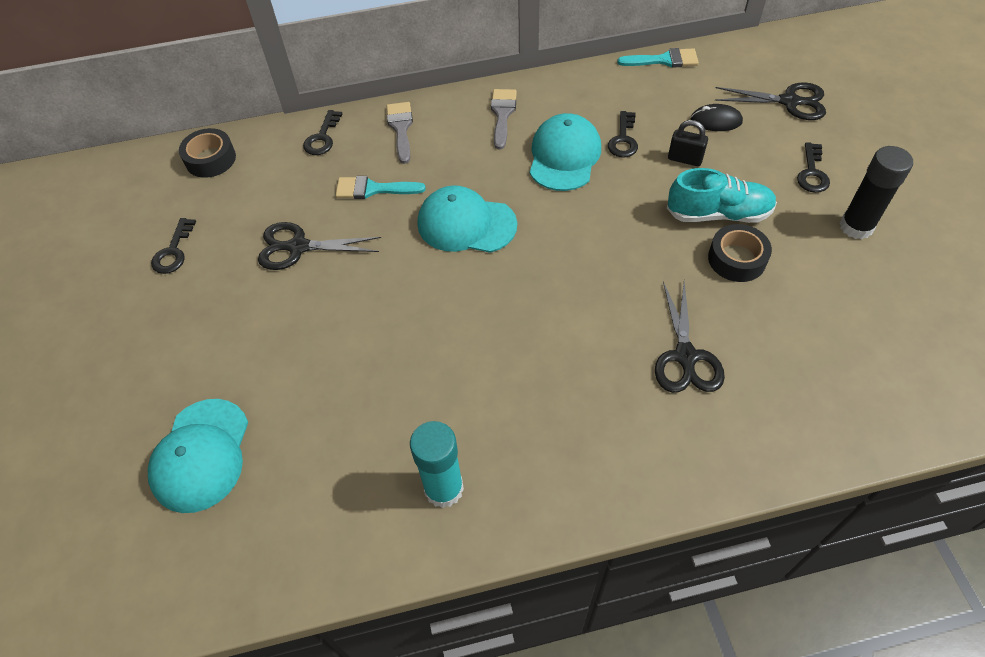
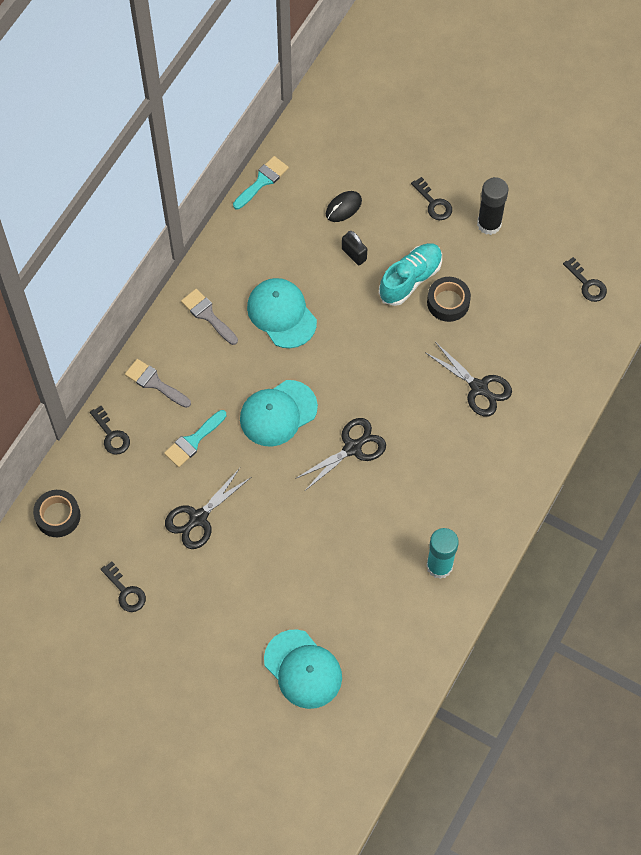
camera: 50 degrees left, 10 degrees up
(623, 139) = (303, 270): black key -> black key (587, 284)
(685, 159) = (354, 254): black padlock -> black padlock turned 75 degrees clockwise
(790, 102) = (372, 154): black scissors -> black scissors (353, 448)

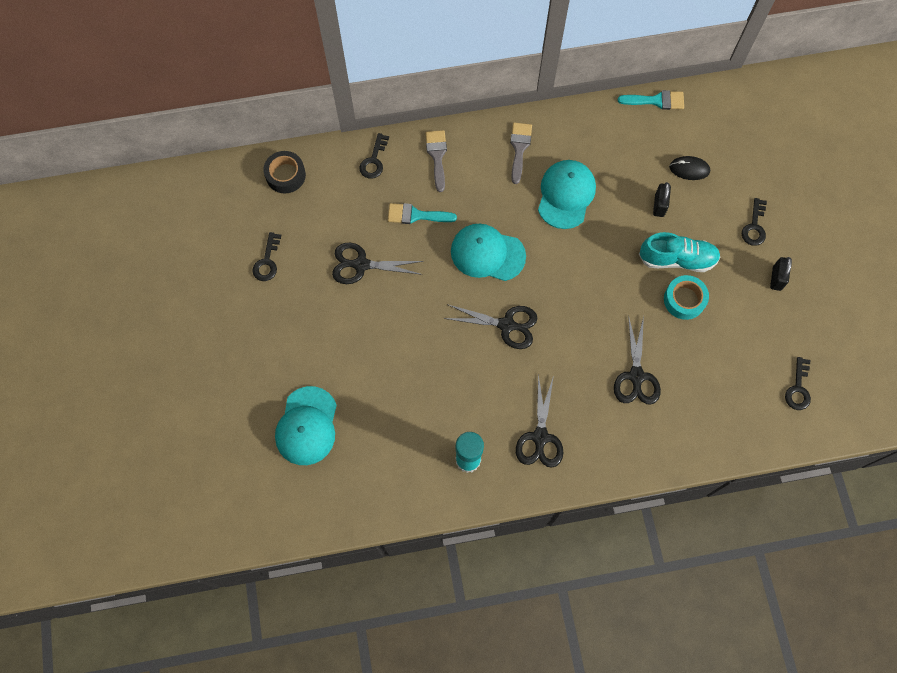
camera: 50 degrees right, 5 degrees up
(448, 302) = (684, 300): black tape -> turquoise tape
(467, 498) = (540, 437): none -> black scissors
(489, 224) = (776, 278): black glue stick -> black padlock

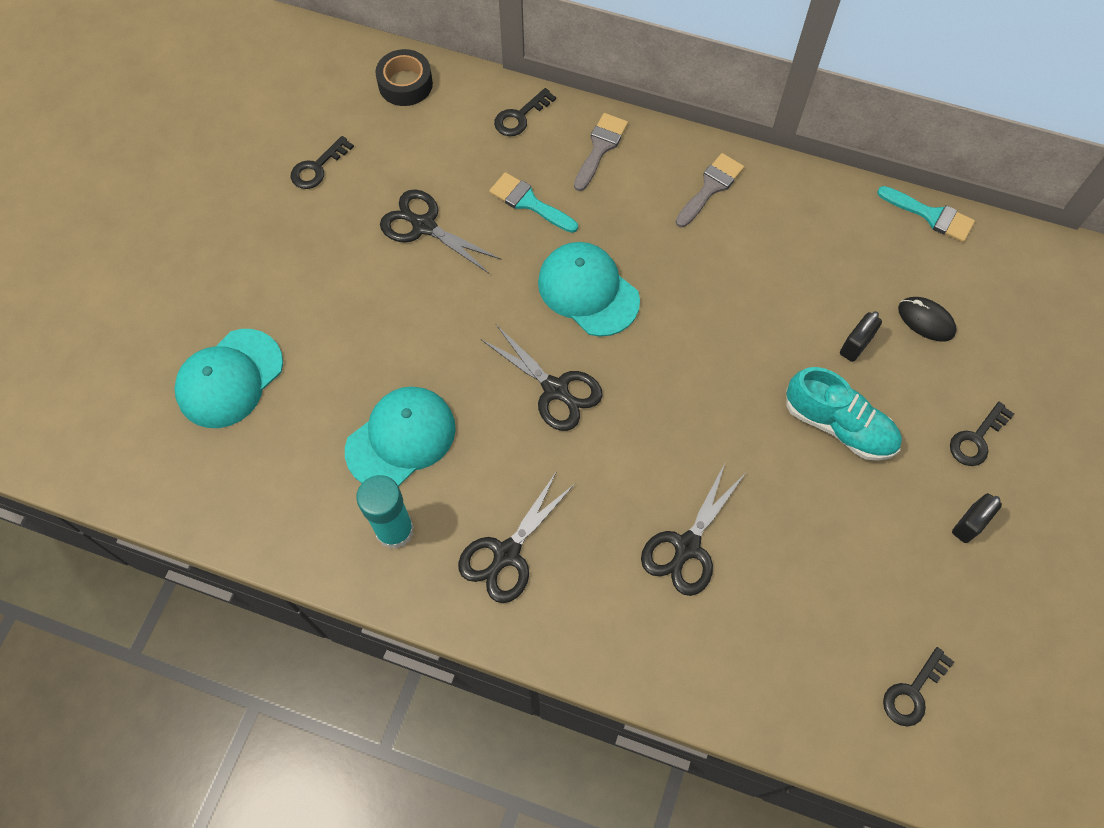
camera: 30 degrees right, 5 degrees down
(566, 195) = (736, 271): turquoise cap -> turquoise cap (401, 438)
(684, 300) = (816, 483): turquoise tape -> none

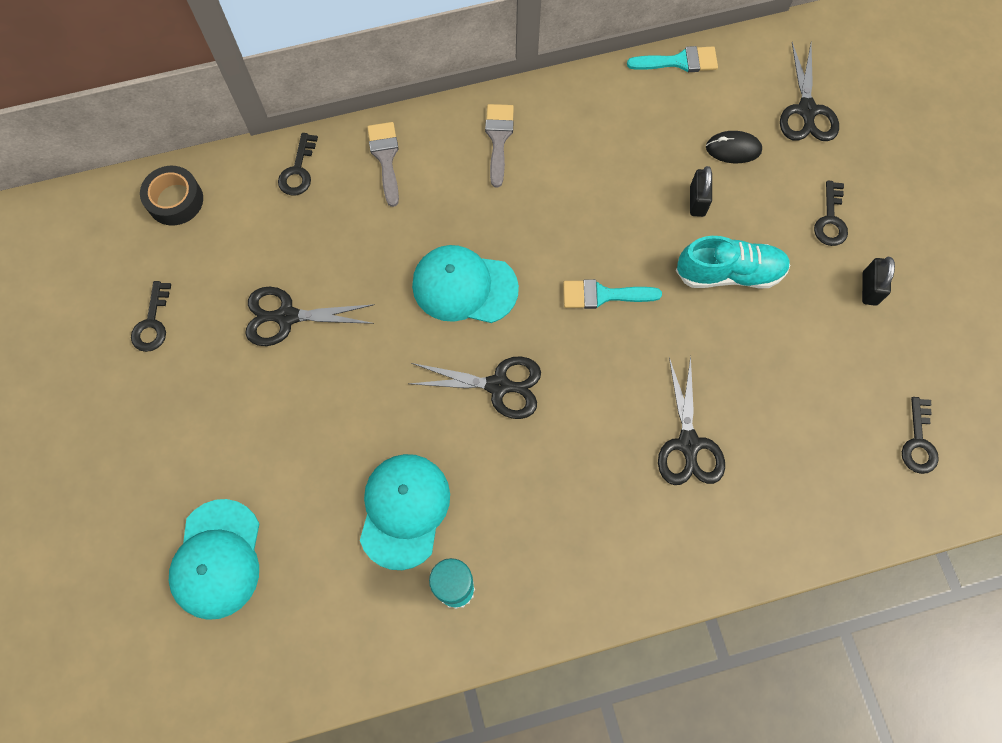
camera: 35 degrees left, 5 degrees up
(506, 554) = (558, 546): black scissors -> black scissors (806, 111)
(529, 202) = (361, 241): turquoise brush -> turquoise brush (603, 295)

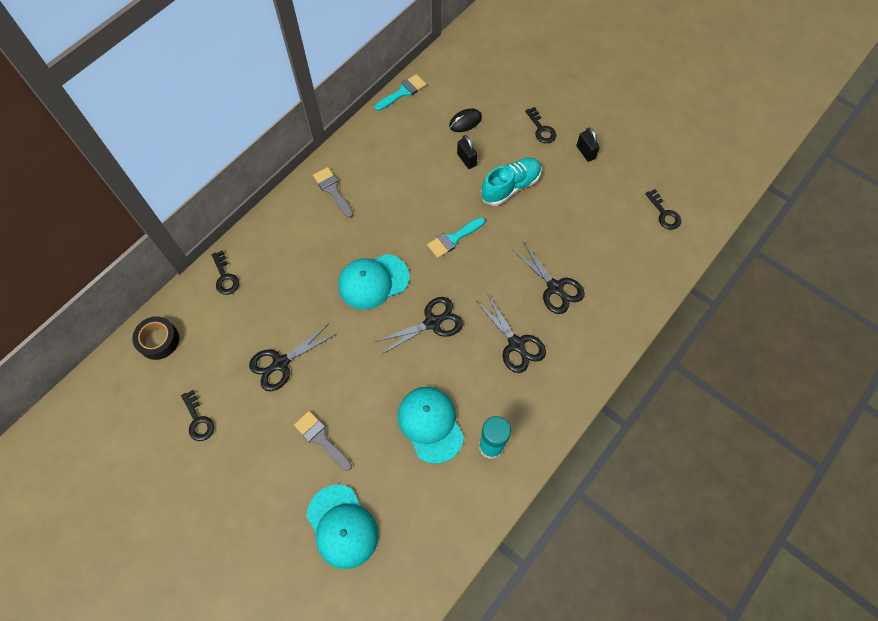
camera: 35 degrees left, 5 degrees down
(385, 158) = (273, 239): grey brush -> grey brush (321, 438)
(806, 111) = (488, 81): black scissors -> black scissors (516, 344)

